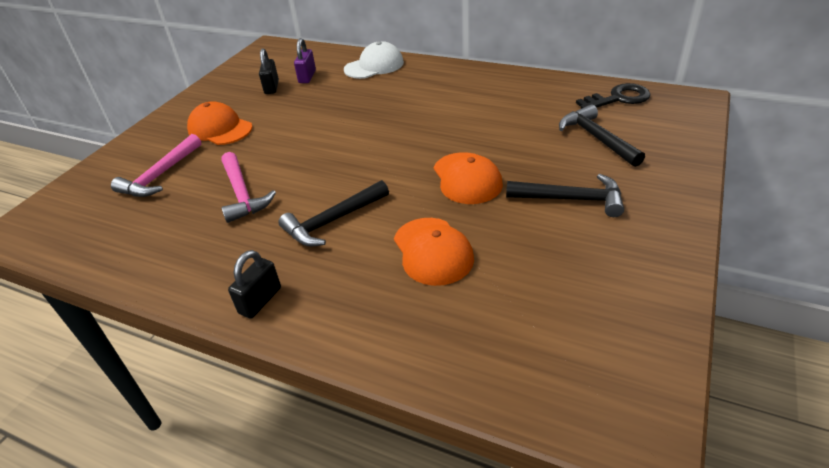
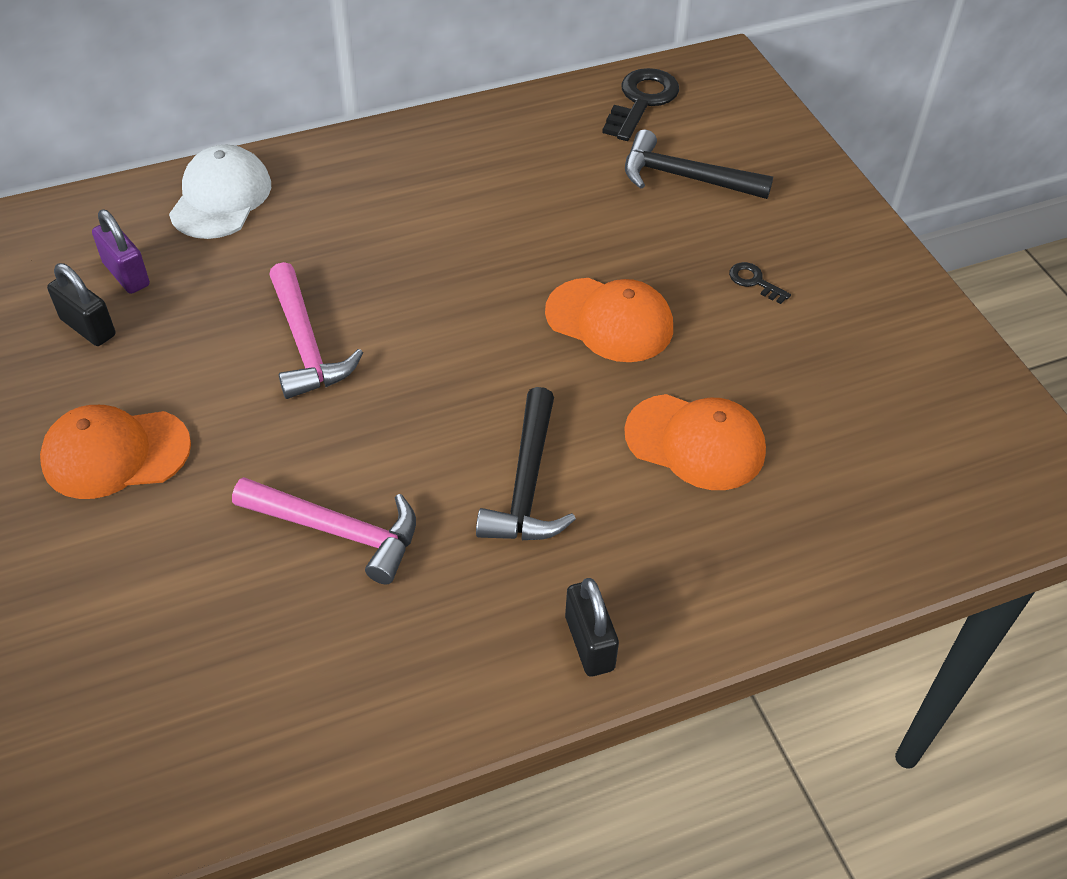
camera: 50 degrees left, 10 degrees up
(160, 175) = (143, 592): pink hammer -> pink hammer (306, 344)
(571, 199) = (754, 281): black hammer -> black key

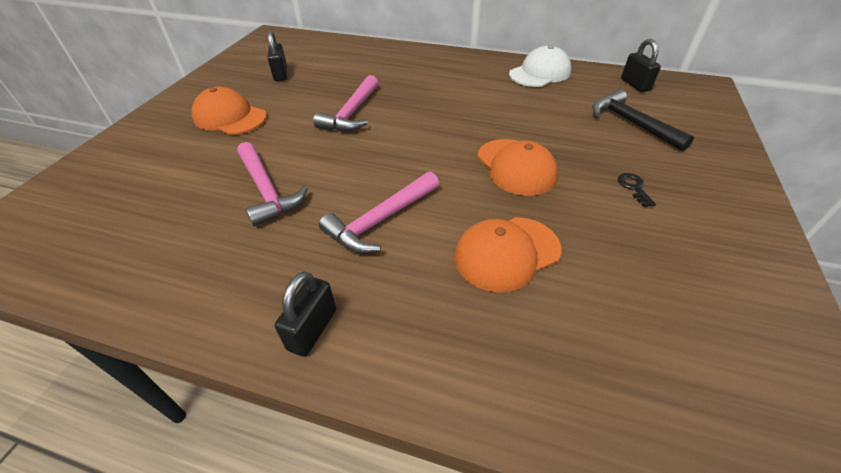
camera: 40 degrees right, 5 degrees down
(126, 274) = (317, 64): purple padlock -> none
(221, 198) = (384, 54): white cap -> white cap (540, 73)
(527, 484) = (380, 220): black hammer -> pink hammer
(642, 101) = (635, 85): black key -> black padlock
(695, 442) = (506, 253): orange cap -> orange cap turned 90 degrees clockwise

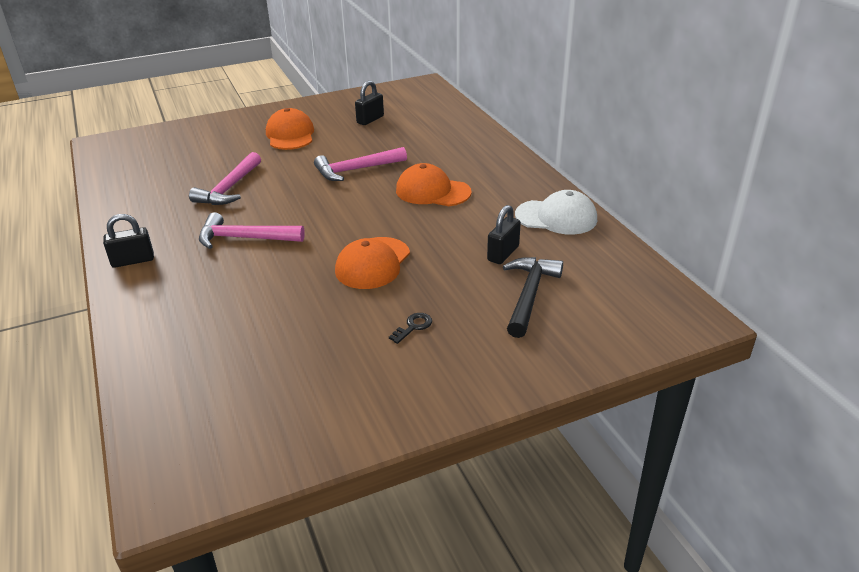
camera: 50 degrees right, 10 degrees down
(506, 253) = (262, 297): orange cap -> orange cap (432, 191)
(635, 85) = (620, 275): black padlock -> black padlock (503, 253)

